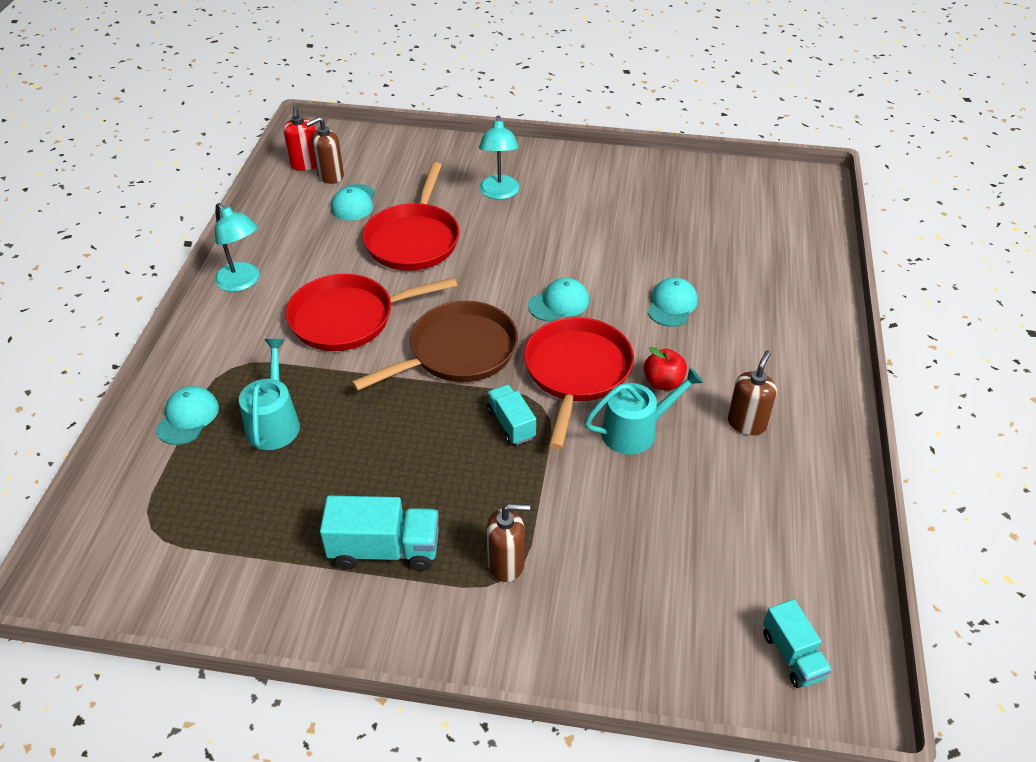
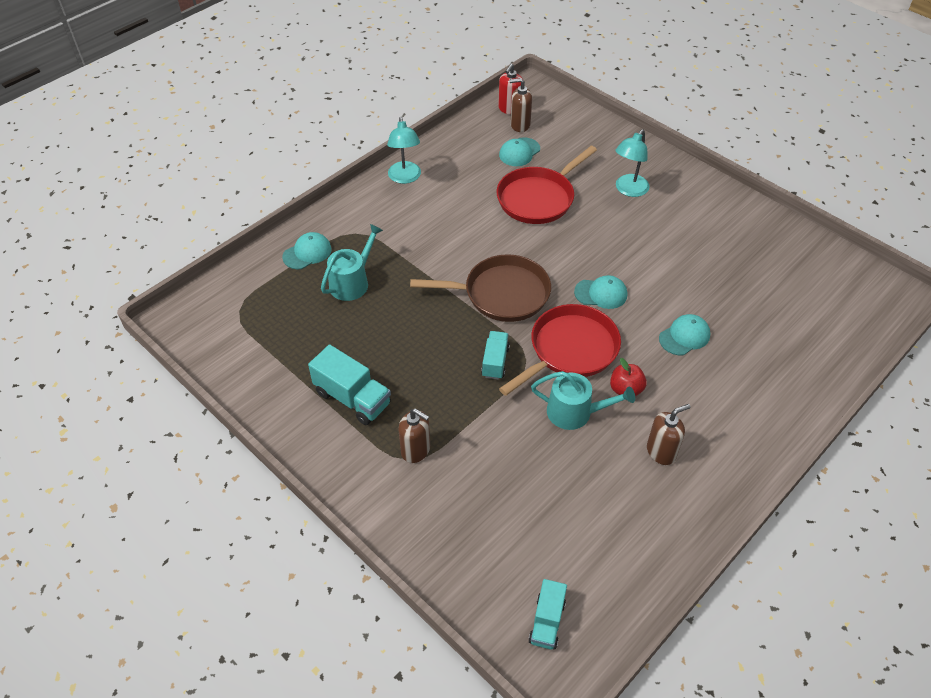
camera: 35 degrees right, 5 degrees up
(348, 318) = (450, 235): red pan -> none

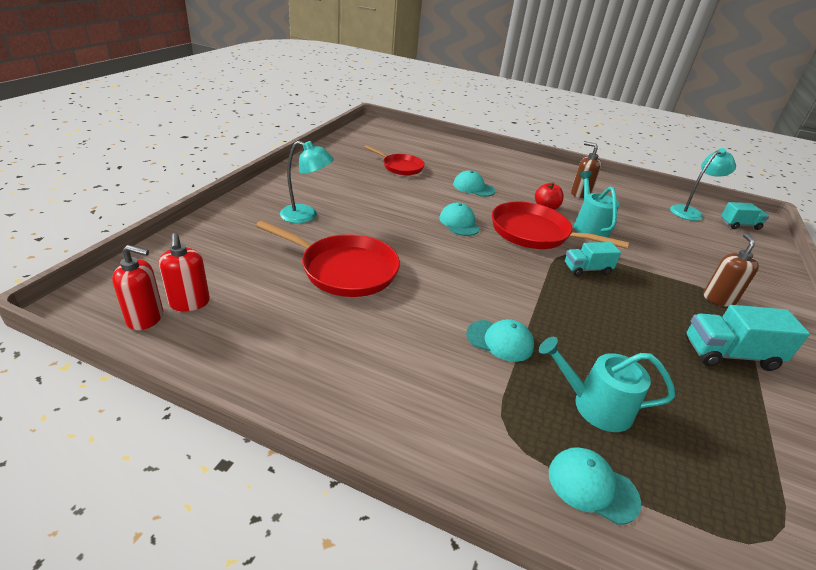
camera: 115 degrees left, 15 degrees down
(352, 398) = (729, 354): turquoise truck -> turquoise truck turned 105 degrees counterclockwise
(405, 178) = (354, 405): turquoise lamp -> turquoise lamp (690, 212)
(501, 294) = (506, 277): brown pan -> none
(519, 152) = (256, 295): turquoise cap -> turquoise cap (500, 340)
(520, 125) = (189, 303): brown soap dispenser -> red soap dispenser
(743, 283) = (400, 167): none -> red pan

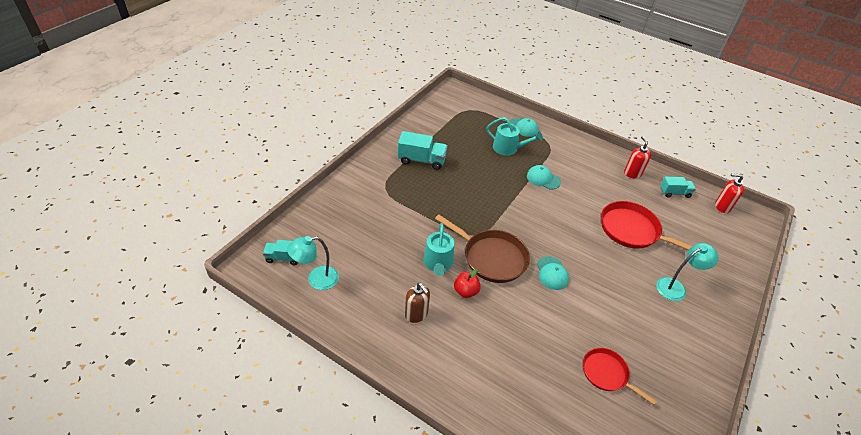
camera: 170 degrees left, 10 degrees up
(189, 303) = (708, 214): red soap dispenser -> red soap dispenser (632, 173)
(306, 216) = (676, 287): turquoise lamp -> turquoise lamp turned 135 degrees clockwise
(473, 187) = (529, 329): turquoise cap -> none
(534, 233) = (491, 257): red pan -> brown pan
(587, 269) = (468, 219): turquoise truck -> turquoise truck (674, 193)
(718, 299) = (391, 190): brown soap dispenser -> none

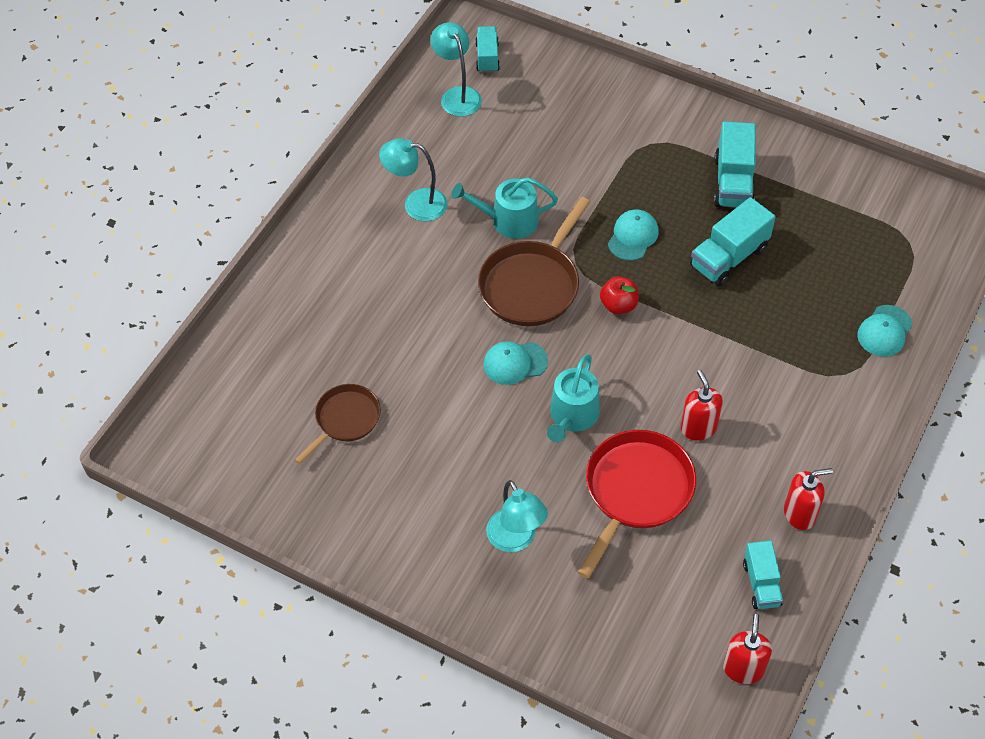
camera: 90 degrees right, 10 degrees up
(416, 314) = (416, 204): brown soap dispenser -> turquoise lamp
(466, 291) = (462, 255): red apple -> red apple (618, 305)
(475, 170) = (729, 257): none -> turquoise truck
(508, 148) = (808, 306): turquoise watering can -> turquoise watering can (572, 416)
(543, 179) = (737, 359): turquoise cap -> turquoise cap (633, 237)
(588, 200) = (698, 428): none -> red soap dispenser
(607, 374) = (345, 420): red pan -> brown pan

